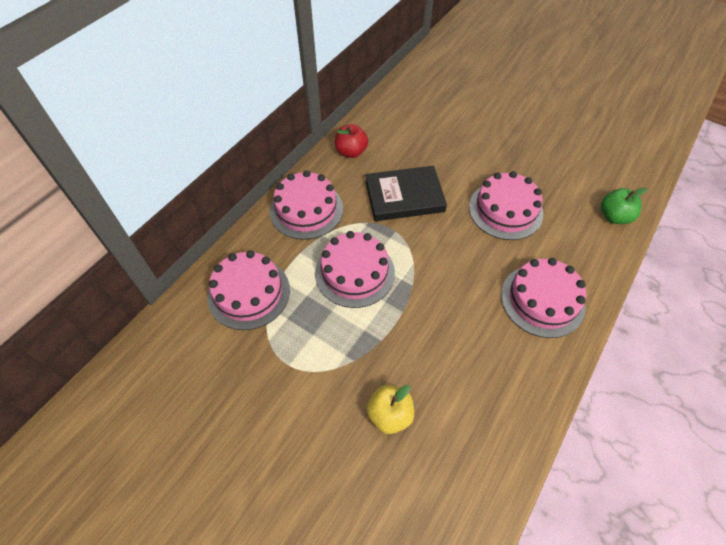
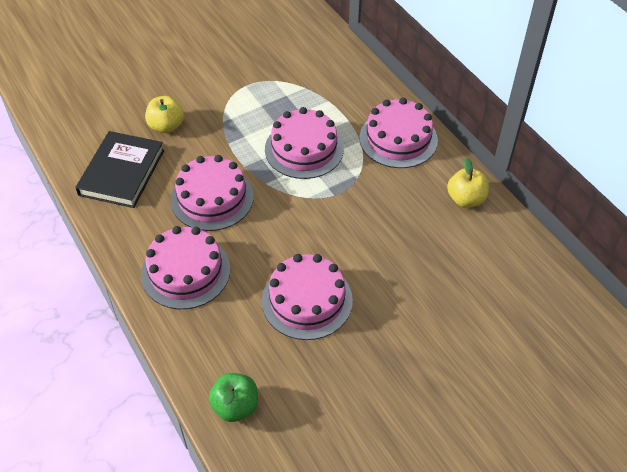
camera: 115 degrees right, 5 degrees down
(249, 293) = (325, 79): pink cake -> pink cake (212, 198)
(351, 152) = (465, 199): red apple -> yellow apple
(404, 196) = (375, 219): black book -> black book (122, 172)

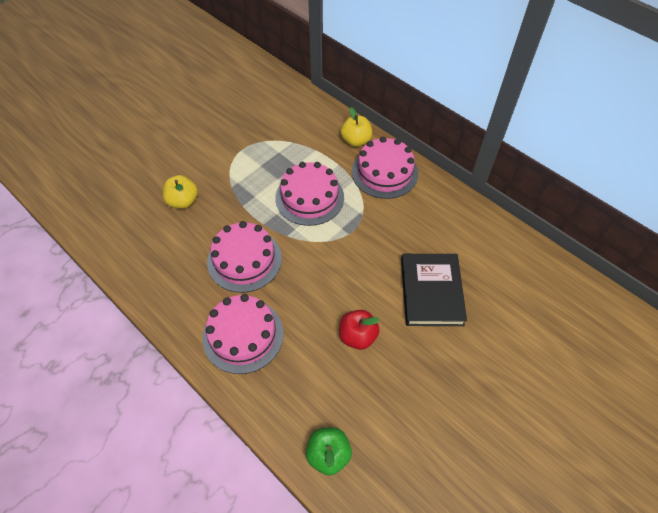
camera: 15 degrees left, 5 degrees up
(122, 172) = (155, 253): black book -> black book (431, 291)
(307, 300) = (357, 336): pink cake -> red apple
(465, 199) = (457, 214): yellow apple -> yellow apple (356, 141)

